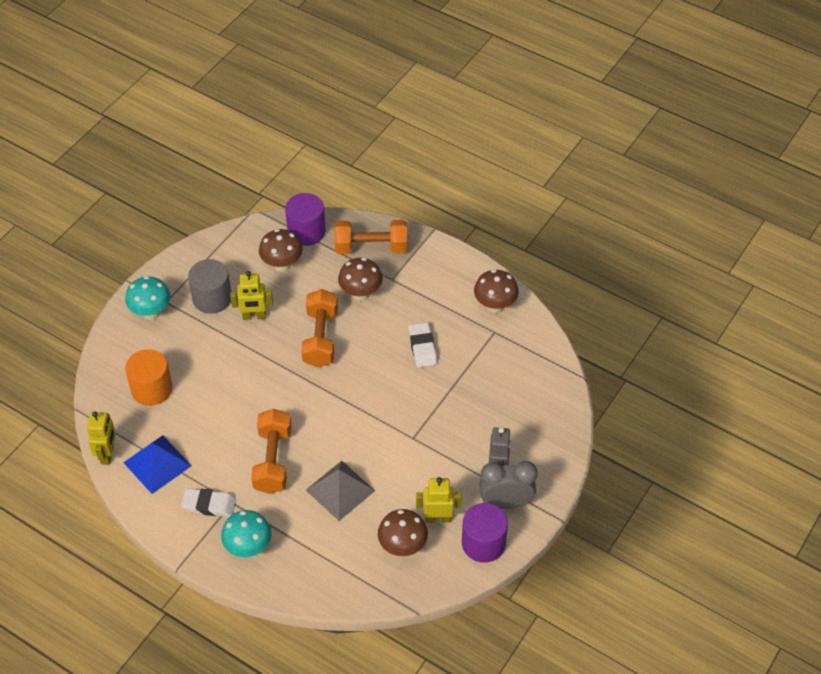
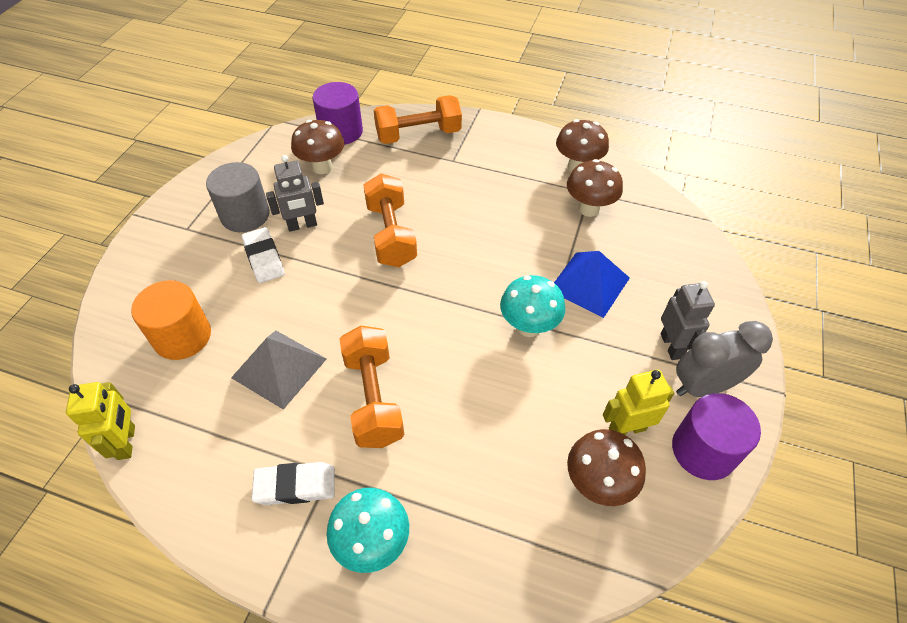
camera: 15 degrees left, 0 degrees up
(151, 313) = (169, 244): turquoise mushroom -> turquoise mushroom (528, 327)
(157, 464) = (205, 440): blue pyramid -> blue pyramid (589, 284)
(254, 316) = (302, 225): yellow robot -> grey robot
(340, 490) = (479, 419): grey pyramid -> grey pyramid (279, 368)
(360, 294) = (423, 180): brown mushroom -> brown mushroom (588, 209)
(422, 347) = (515, 222): white eraser -> white eraser (264, 258)

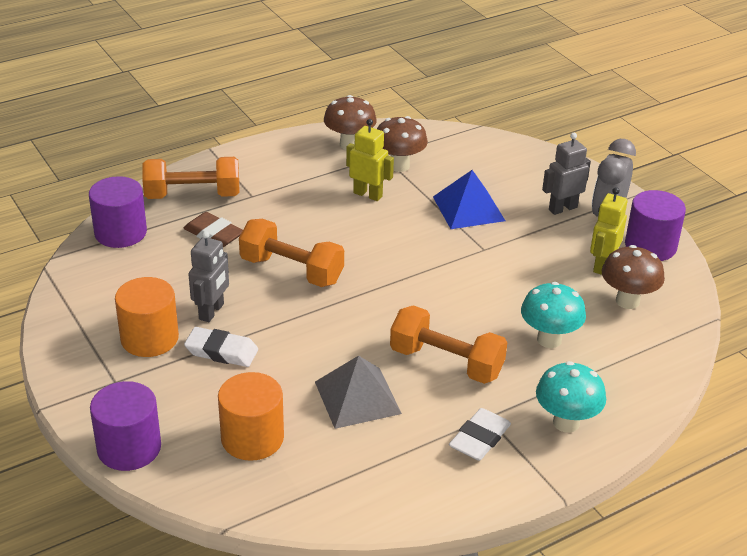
camera: 50 degrees left, 15 degrees down
(124, 279) = (129, 448): none -> purple cylinder
(127, 442) = (331, 516): yellow robot -> yellow robot (368, 194)
(245, 215) = (149, 338): grey cylinder -> orange cylinder
(322, 167) = (153, 266): brown mushroom -> none
(388, 171) = (214, 234): none -> brown eraser
(418, 135) = (193, 195): orange dumbbell -> orange dumbbell turned 60 degrees clockwise
(528, 327) = (472, 257): turquoise mushroom -> turquoise mushroom (549, 339)
(671, 346) = (562, 208): grey robot -> grey robot turned 60 degrees counterclockwise

